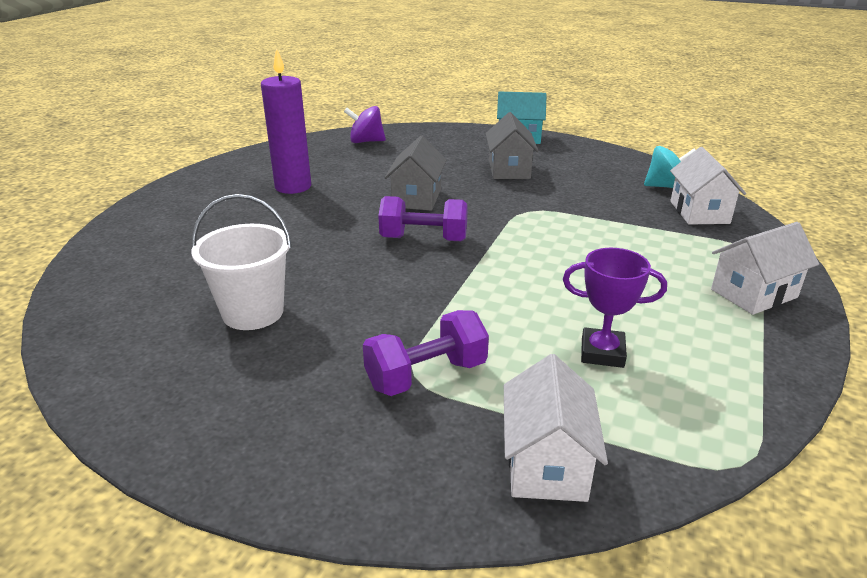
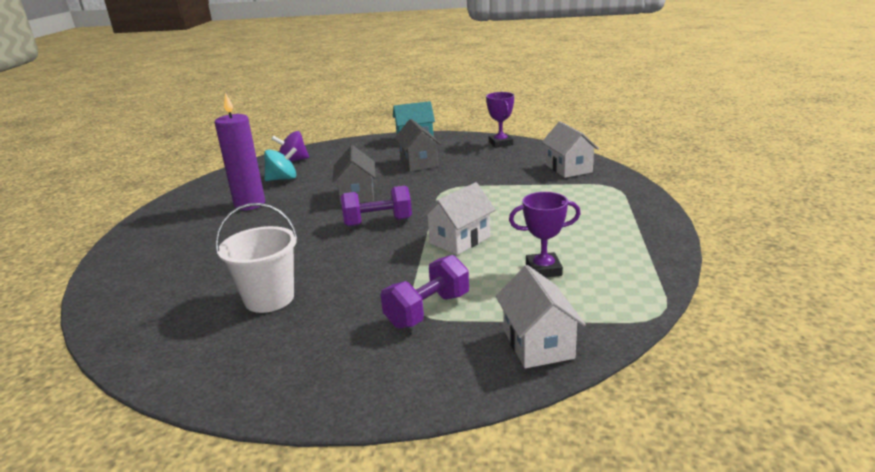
camera: 15 degrees left, 5 degrees down
(623, 161) = (500, 143): none -> purple trophy
(666, 187) = (538, 155): turquoise spinning top -> turquoise spinning top (282, 179)
(753, 293) = (626, 213): white house -> white house (460, 240)

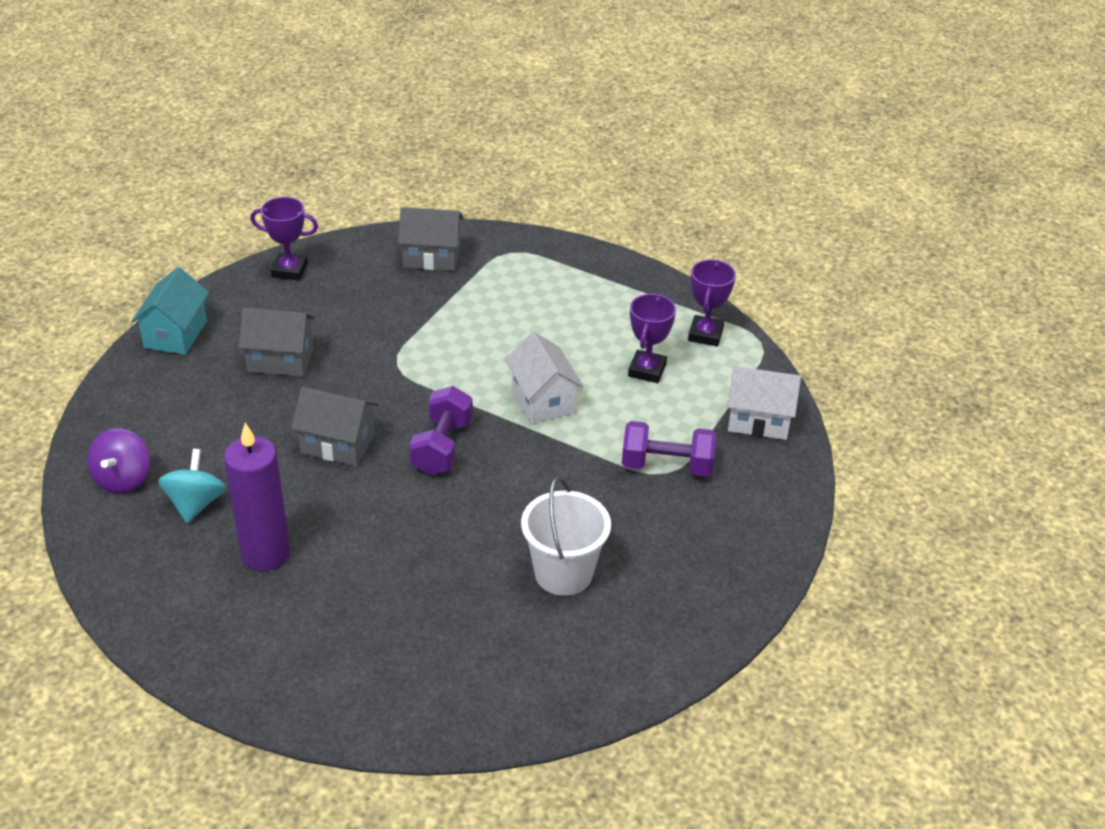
camera: 70 degrees left, 15 degrees up
(428, 310) = (666, 466): purple dumbbell -> purple dumbbell turned 60 degrees counterclockwise
(568, 168) = (431, 257): white house -> grey house
(628, 283) = (705, 334): none -> purple trophy

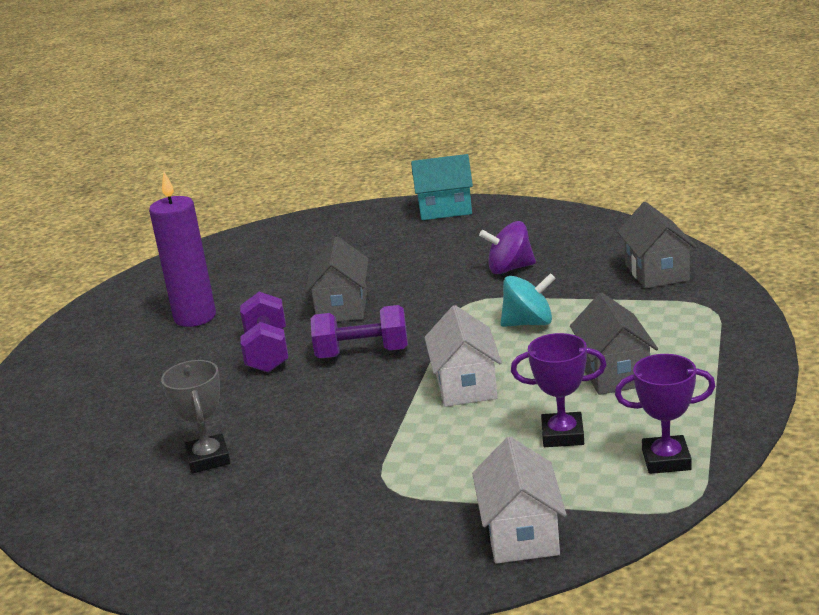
camera: 80 degrees right, 15 degrees down
(123, 479) = (261, 245): purple spinning top -> purple spinning top (510, 269)
(195, 504) = (243, 276): turquoise spinning top -> turquoise spinning top (528, 323)
(280, 360) = (440, 254): grey house -> grey house (614, 373)
(289, 270) = (571, 222): purple trophy -> none
(543, 400) = (465, 386): white house -> white house turned 60 degrees counterclockwise
(563, 573) = (208, 459): white bucket -> grey trophy
(666, 466) = (399, 484): purple dumbbell -> purple dumbbell (267, 352)

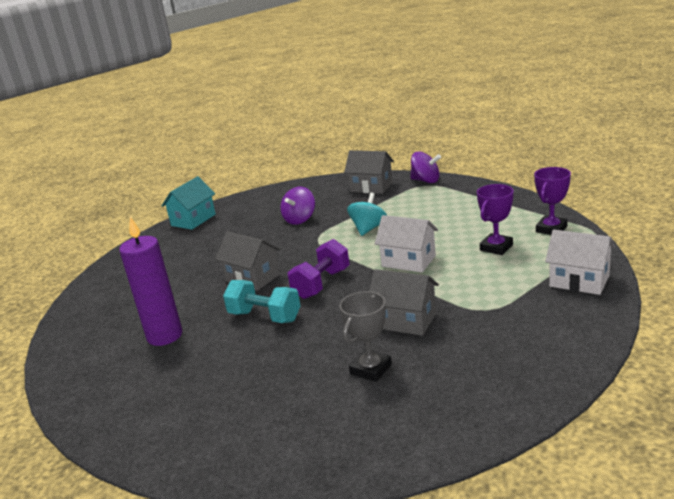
camera: 55 degrees left, 0 degrees up
(208, 459) = (371, 369): grey trophy -> grey trophy turned 75 degrees counterclockwise
(267, 352) = (265, 317): purple dumbbell -> turquoise dumbbell
(614, 373) = (454, 221): grey house -> grey house (405, 321)
(725, 302) = (426, 181): none -> purple spinning top

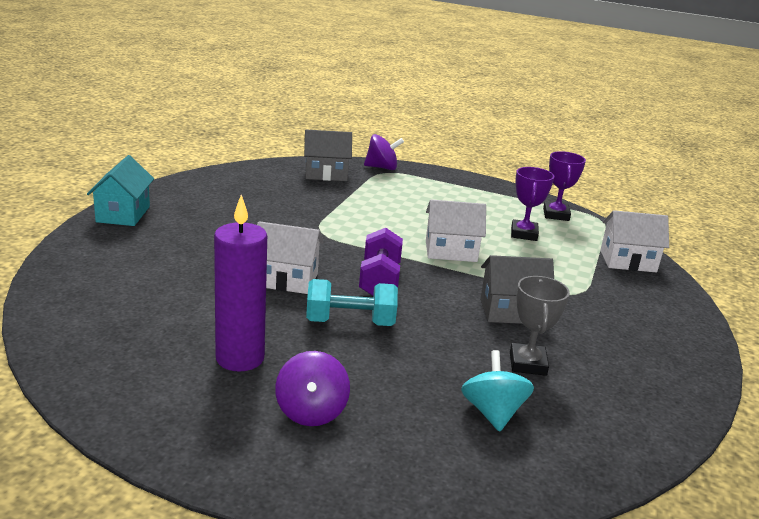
camera: 35 degrees left, 0 degrees up
(253, 278) = (286, 280): grey house -> white house
(300, 219) = (275, 210): purple spinning top -> purple spinning top (311, 411)
(368, 229) = (370, 219): turquoise spinning top -> turquoise spinning top (493, 413)

